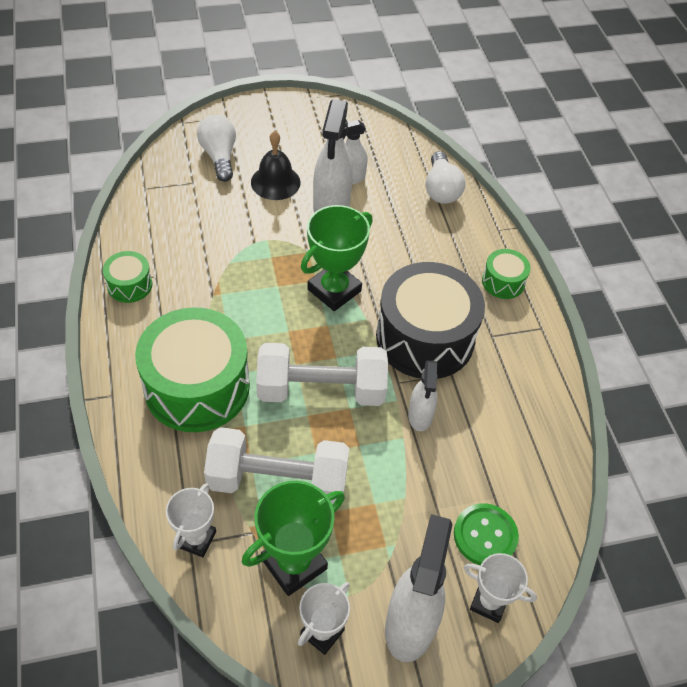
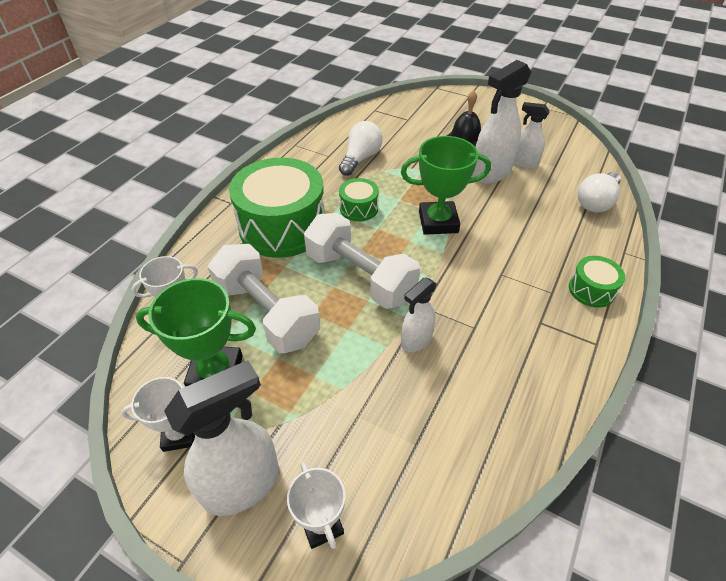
camera: 45 degrees right, 5 degrees down
(129, 285) = (308, 153): green drum -> green drum (359, 208)
(219, 157) = (441, 113): white light bulb -> white light bulb (360, 158)
(425, 338) = (478, 290): black drum -> none
(485, 535) = (376, 467): green button -> none

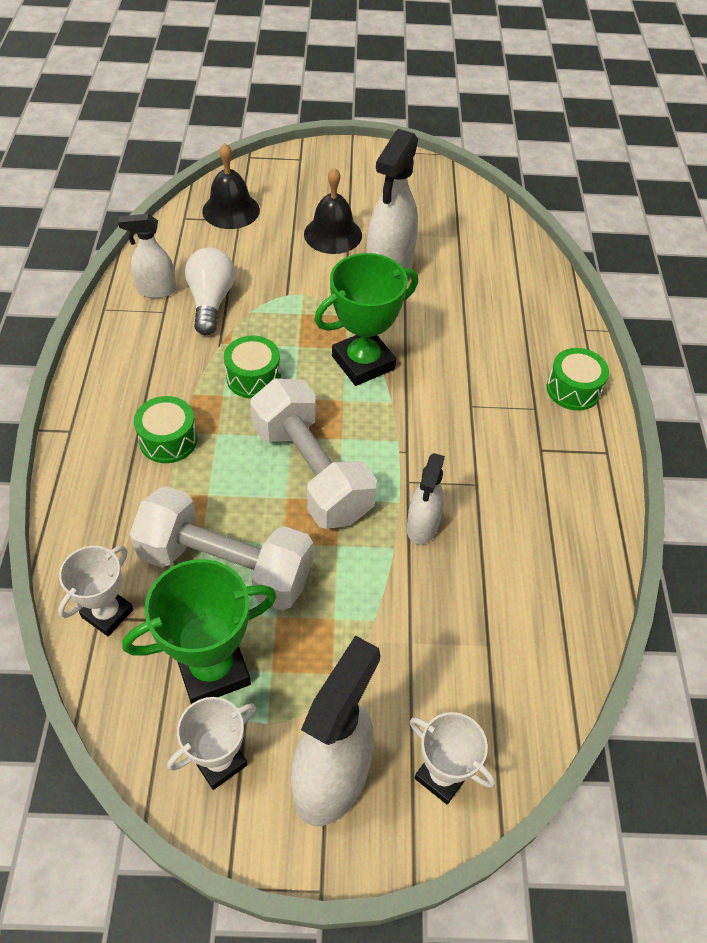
camera: 30 degrees left, 5 degrees up
(282, 226) = (168, 440): green drum -> green drum, size x0.46
(360, 276) = (311, 472): white dumbbell -> white dumbbell turned 45 degrees clockwise
(406, 113) = (231, 210): none -> black bell
(523, 163) = (420, 243): white spray bottle -> white spray bottle (156, 290)
(596, 202) = (526, 272): white light bulb -> none

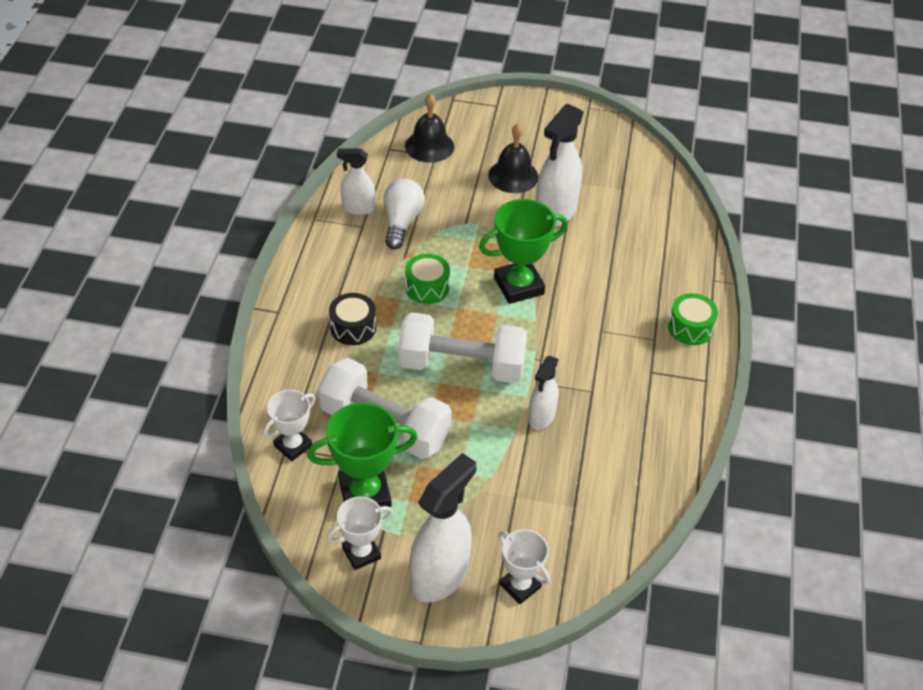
camera: 10 degrees right, 5 degrees down
(168, 440) = (353, 328): green drum -> black drum
(311, 472) = (461, 365): white dumbbell -> white dumbbell turned 60 degrees counterclockwise

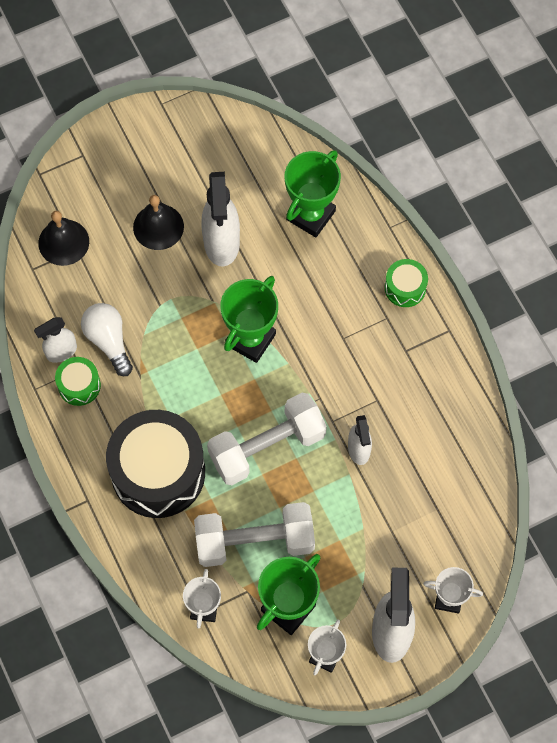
camera: 35 degrees left, 20 degrees up
(353, 328) = (158, 472): black drum -> black drum, size x2.17
(427, 288) = (182, 392): green drum -> green drum (79, 385)
(649, 235) = (310, 215): none -> green trophy

